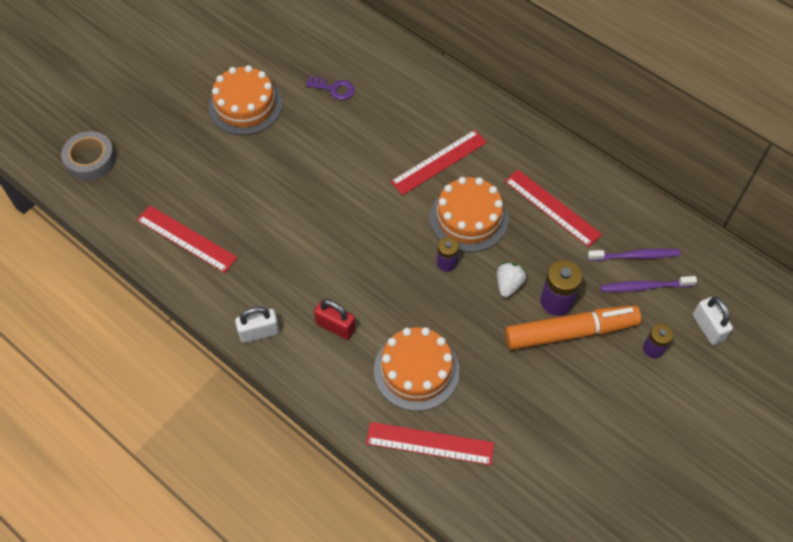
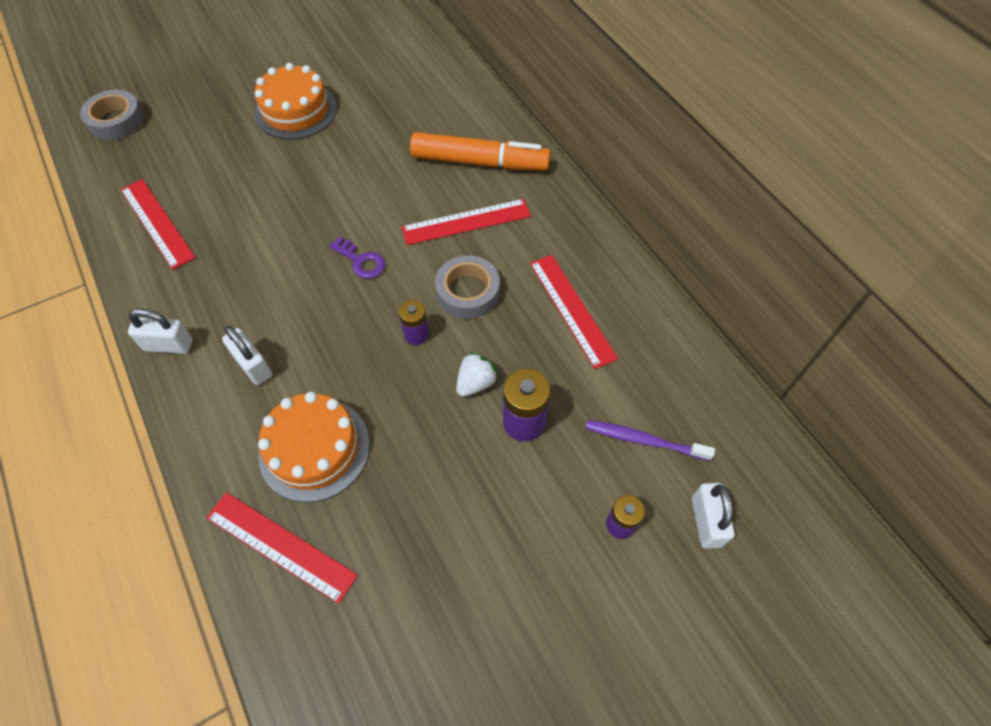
camera: 20 degrees right, 0 degrees up
(334, 89) = (394, 118): purple key -> purple key (361, 261)
(335, 326) = (253, 366): red padlock -> white padlock
(468, 218) = (468, 292): orange cake -> grey tape
(570, 332) = (522, 466): orange marker -> orange marker (479, 162)
(635, 256) = (649, 398): purple toothbrush -> none

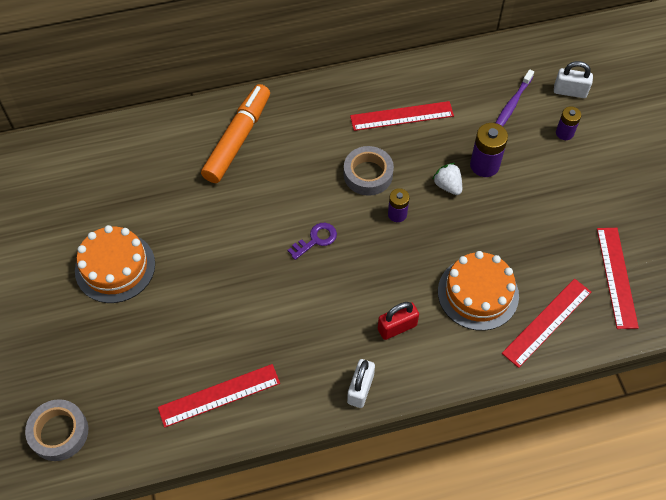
camera: 75 degrees left, 0 degrees up
(253, 366) = (397, 327): white padlock -> red padlock
(466, 222) = (299, 161): red ruler -> red ruler (616, 277)

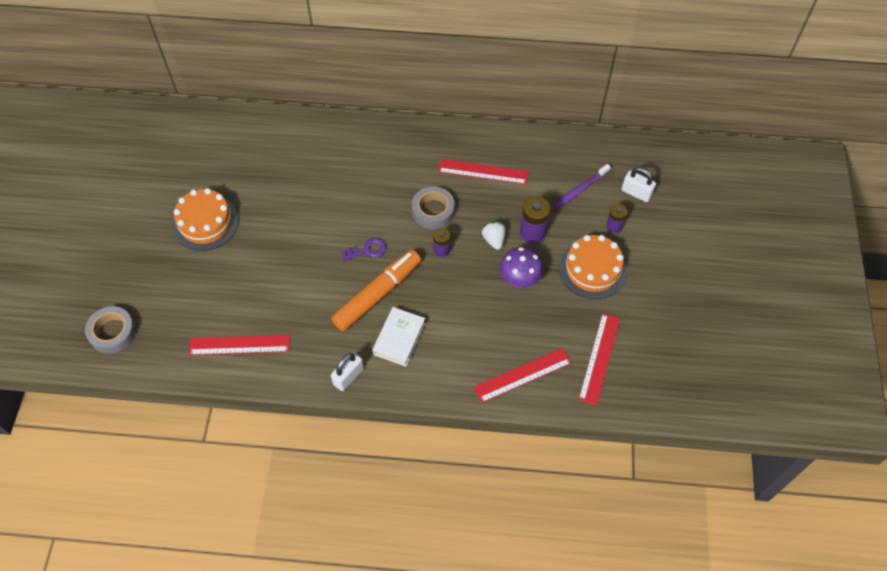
camera: 20 degrees right, 0 degrees up
(237, 139) = (342, 151): orange marker -> orange marker (377, 294)
(397, 327) = (399, 339): red padlock -> white book
(478, 293) = (477, 333): orange cake -> orange cake (592, 269)
(494, 220) = (519, 279): none -> purple mushroom

